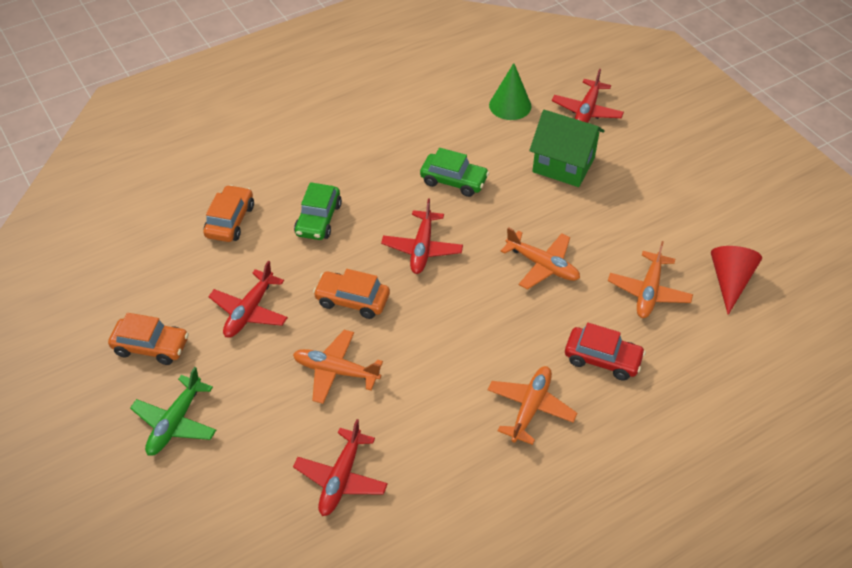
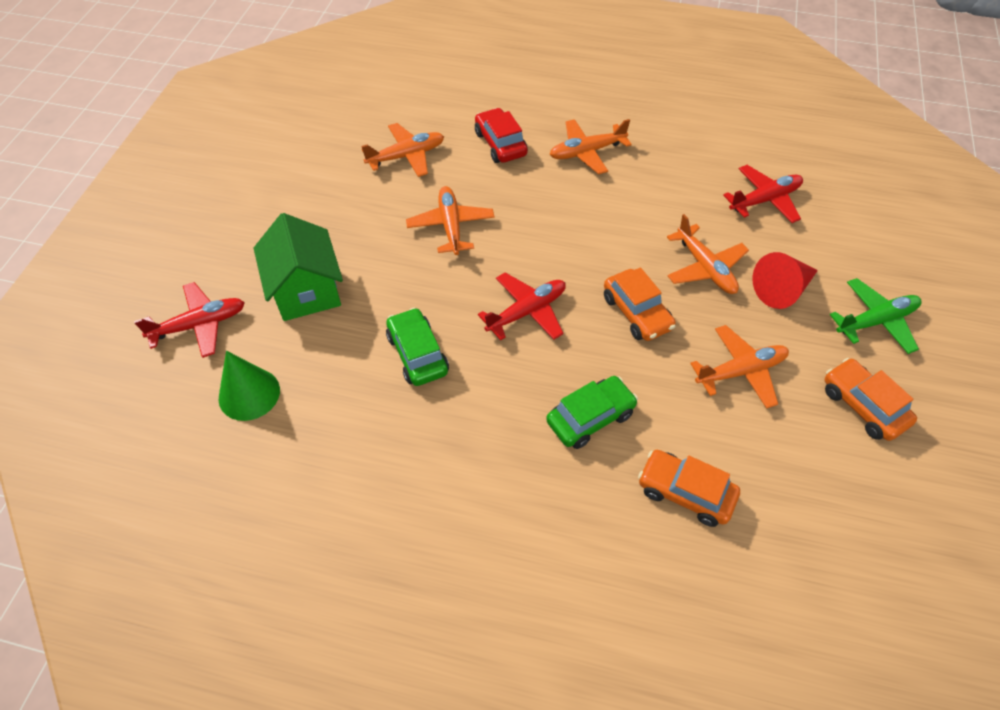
camera: 135 degrees left, 5 degrees up
(230, 221) = (685, 493): orange car -> orange car turned 60 degrees clockwise
(249, 311) = (741, 371): red plane -> orange plane
(730, 281) = (345, 124): red cone -> red cone (782, 290)

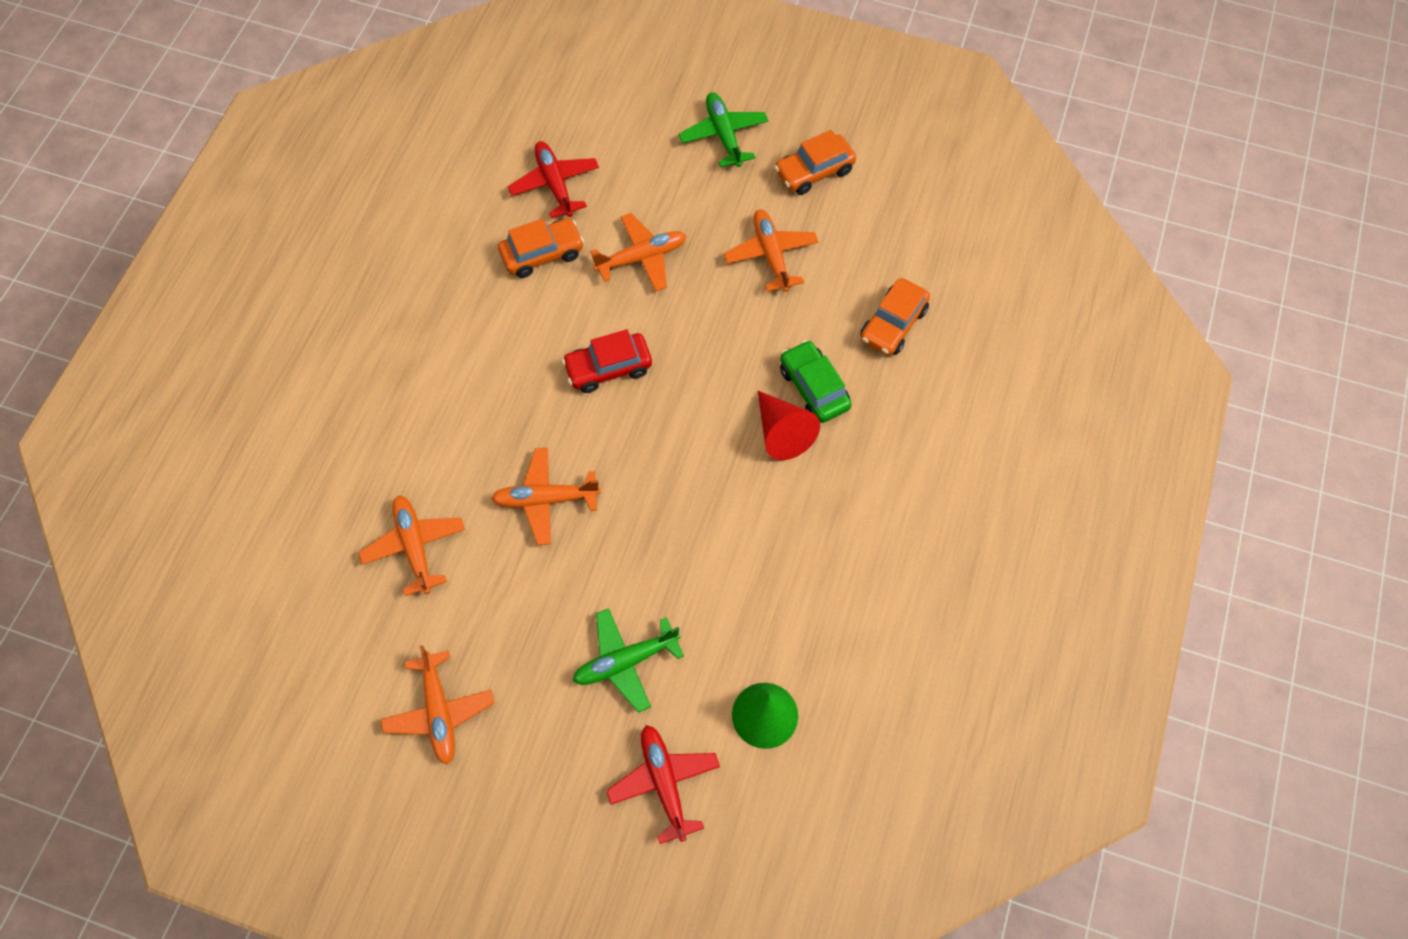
camera: 85 degrees left, 10 degrees up
(306, 290) = (625, 661): green house -> green plane
(417, 354) = (727, 541): green car -> none
(500, 144) = (414, 435): red car -> red car (608, 368)
(527, 312) = (681, 430): red plane -> none
(586, 152) = (447, 342): orange plane -> orange plane (439, 712)
(637, 312) = (693, 329): orange car -> orange car (542, 254)
(782, 290) = (678, 199): red cone -> red cone (782, 432)

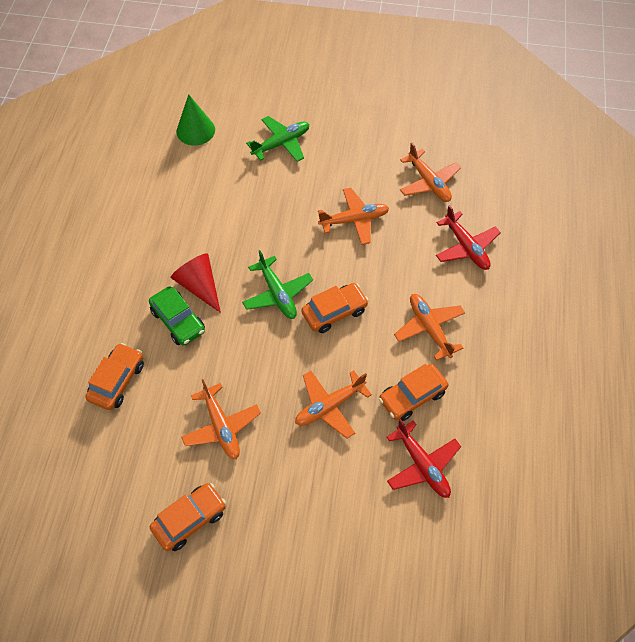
camera: 170 degrees right, 5 degrees down
(439, 712) = (381, 107): orange plane -> orange plane (429, 328)
(608, 368) = (334, 312): red car -> orange car
(664, 782) = (248, 95): red plane -> red plane (466, 247)
(723, 135) = (280, 547): green plane -> green plane (277, 294)

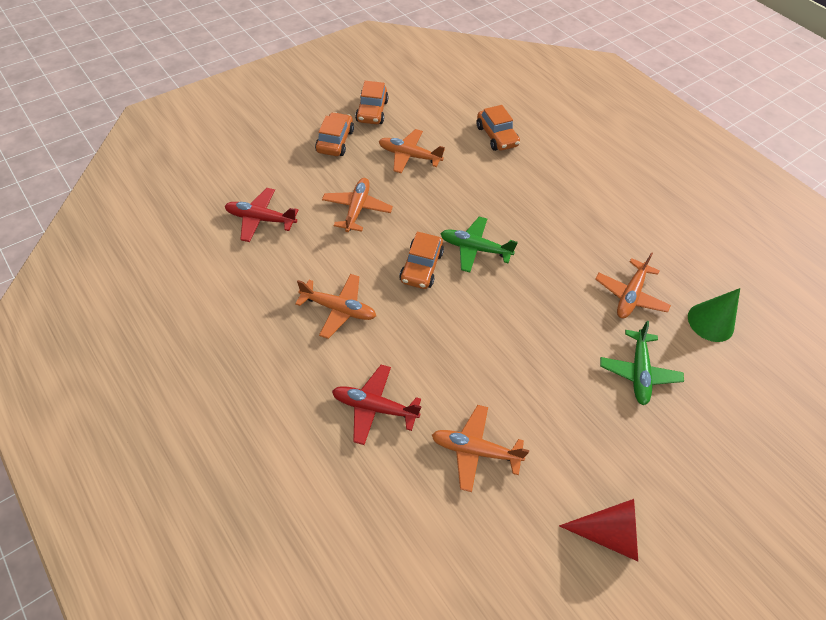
camera: 130 degrees right, 5 degrees down
(178, 321) = (511, 186): green car -> none
(199, 286) = (529, 214): red cone -> red cone (608, 533)
(354, 220) = (492, 351): orange plane -> orange plane (630, 295)
(412, 396) = (306, 253): orange car -> orange car (335, 141)

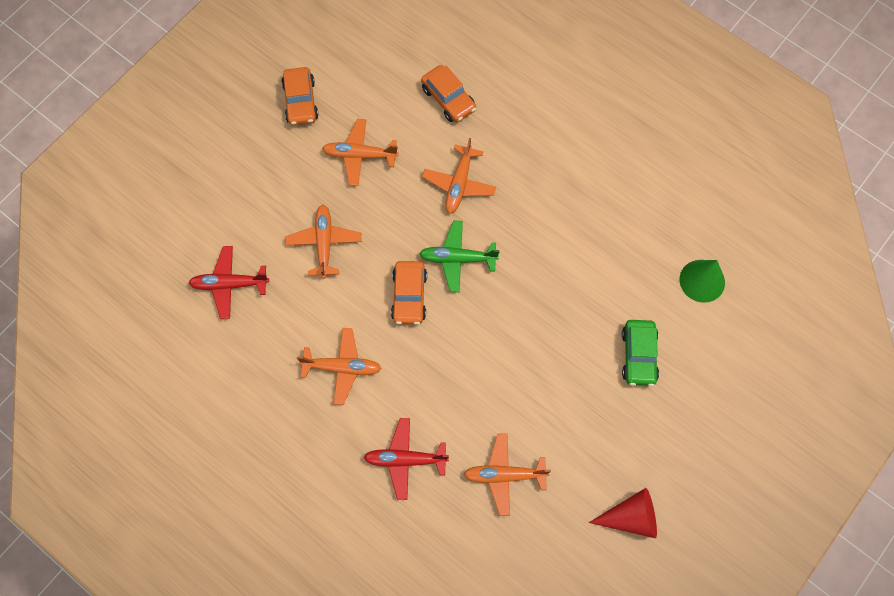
camera: 10 degrees left, 15 degrees up
(335, 141) = (273, 157): orange car -> none
(630, 295) = (621, 271): orange plane -> orange plane (459, 184)
(638, 372) = (638, 356): green plane -> green car

